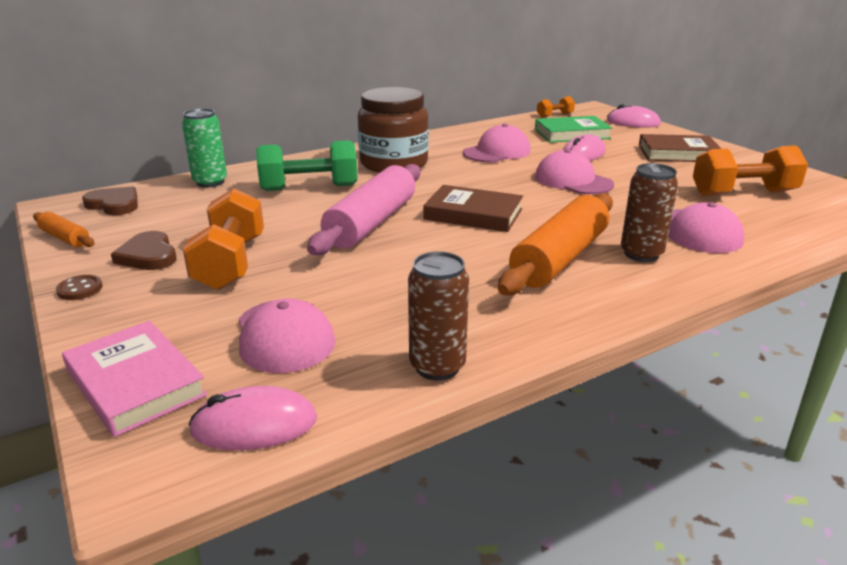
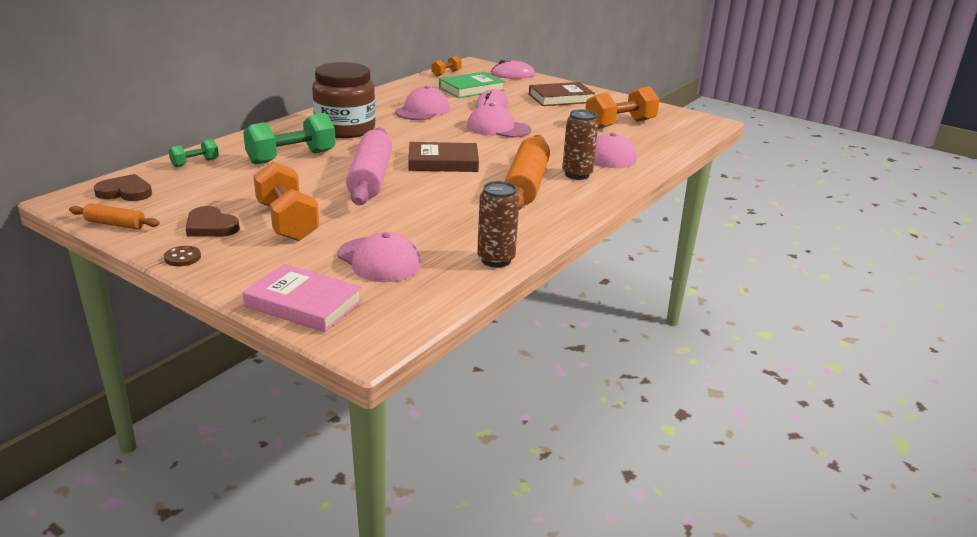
camera: 25 degrees left, 0 degrees up
(210, 182) = (195, 163): green can -> green dumbbell
(254, 425) = (410, 309): pink mouse -> none

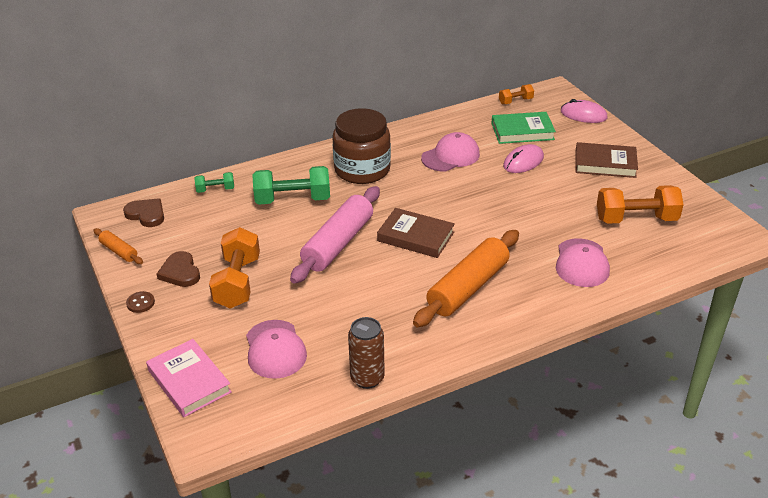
camera: 30 degrees right, 10 degrees up
(498, 128) = (504, 198): pink cap -> none
(577, 175) = (528, 285): brown can -> none

